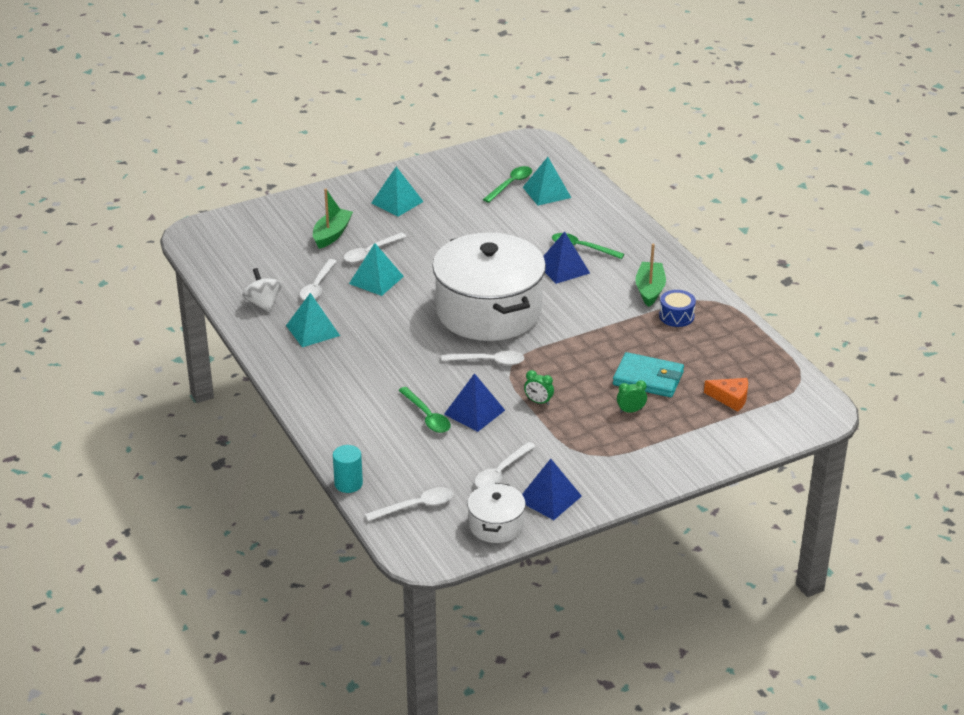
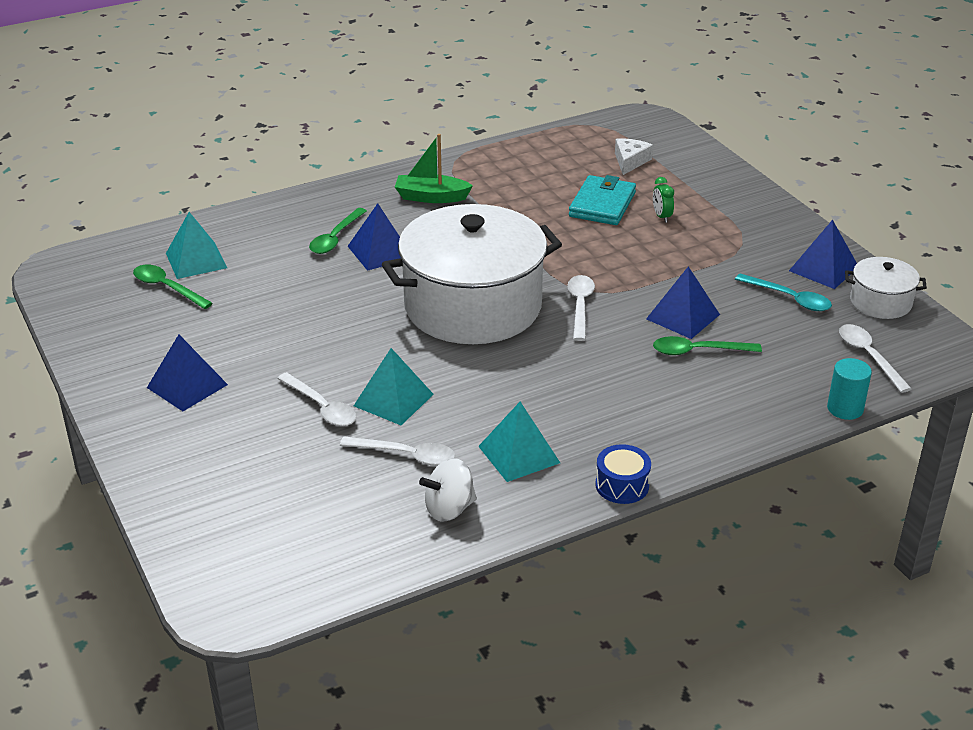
camera: 90 degrees left, 0 degrees up
(332, 234) = (264, 447): green boat -> none
(397, 202) = (187, 386): turquoise pyramid -> blue pyramid
(427, 416) = (698, 351): green spoon -> green spoon turned 150 degrees counterclockwise
(501, 472) = (789, 298): white spoon -> turquoise spoon
(538, 402) = (655, 273): green clock -> none
(676, 316) = (484, 183): blue drum -> blue drum (622, 485)
(730, 398) = (630, 161): orange cheese -> white cheese

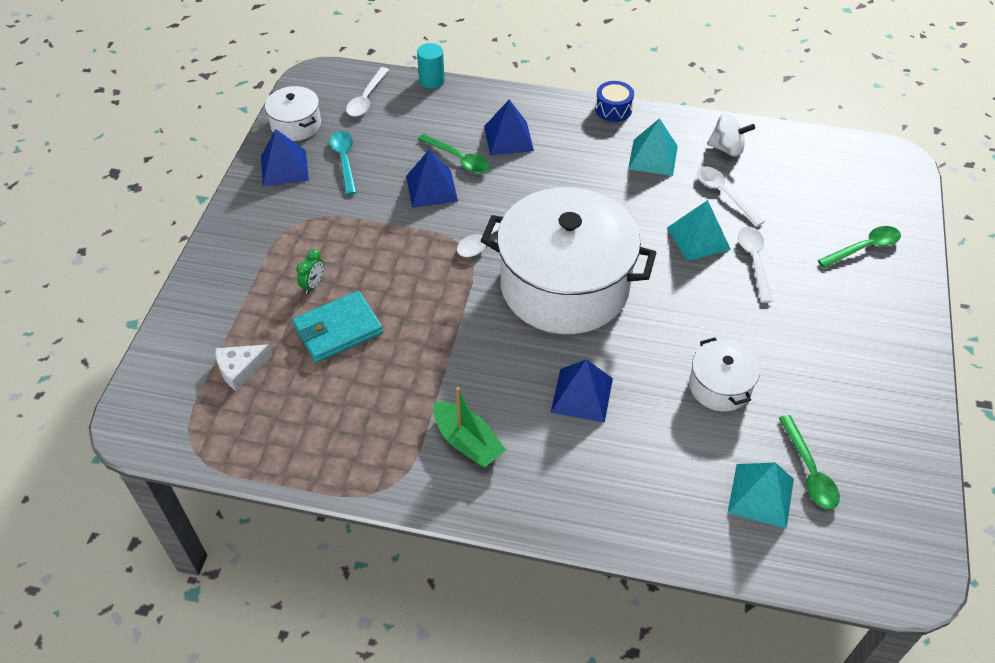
camera: 140 degrees left, 15 degrees up
(187, 386) = (846, 338): blue pyramid -> blue pyramid (508, 138)
(277, 303) = (719, 386): none -> white pot
(335, 238) = (606, 441): green spoon -> green spoon (864, 248)

